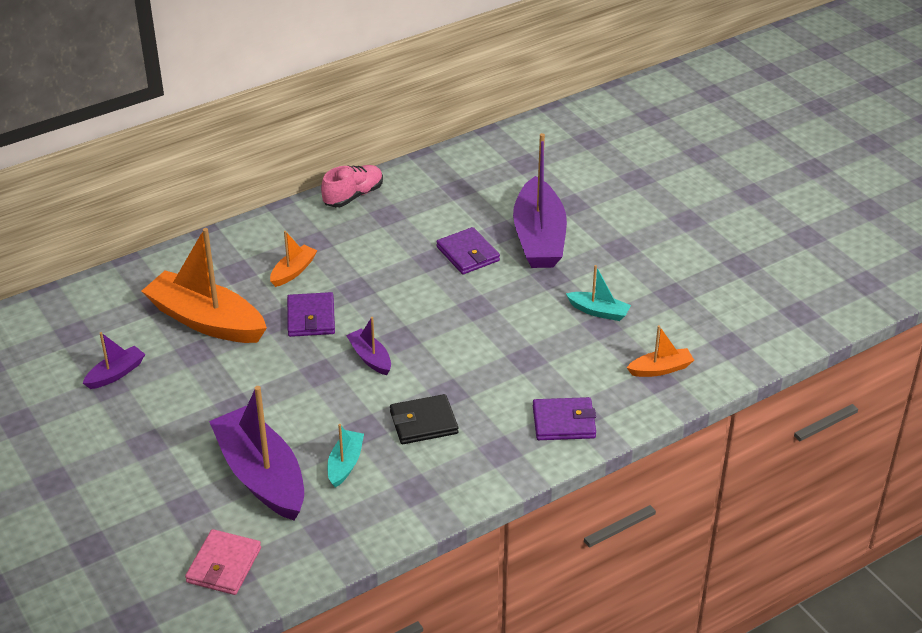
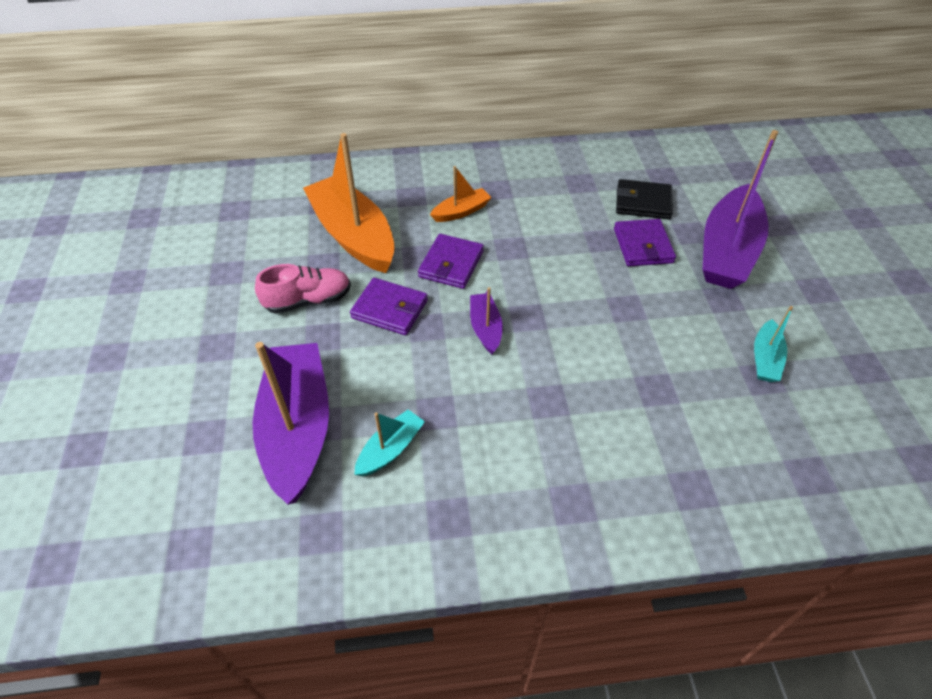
camera: 25 degrees right, 10 degrees up
(116, 374) = (241, 262): purple boat -> none
(224, 565) = (188, 531): pink wallet -> none
(353, 196) = (557, 156): pink shoe -> pink shoe (308, 300)
(423, 422) = (502, 429): black wallet -> black wallet (643, 202)
(564, 422) = (668, 493): purple wallet -> purple wallet (390, 309)
(599, 311) = (765, 359): turquoise boat -> turquoise boat turned 60 degrees clockwise
(660, 369) = (819, 463): orange boat -> none

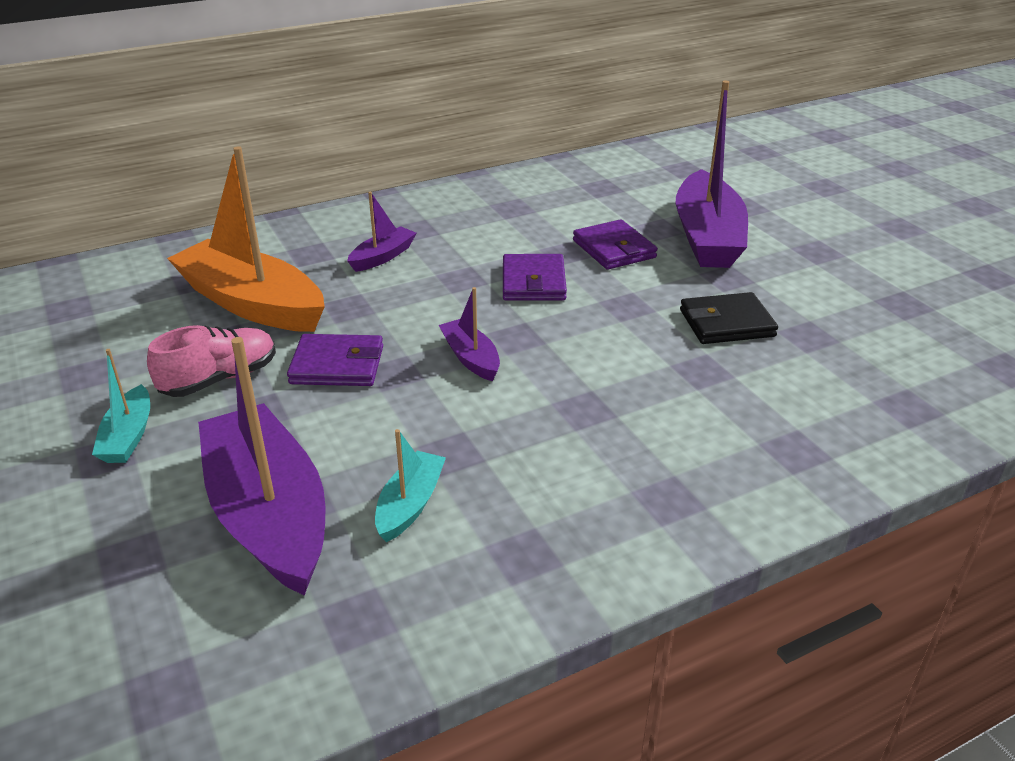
camera: 20 degrees left, 15 degrees down
(451, 264) = (395, 307): purple wallet -> purple wallet (533, 282)
(461, 211) = (383, 257): orange boat -> purple boat
(643, 202) = (592, 213): black wallet -> black wallet (726, 323)
(765, 359) = (801, 319): turquoise boat -> turquoise boat (128, 436)

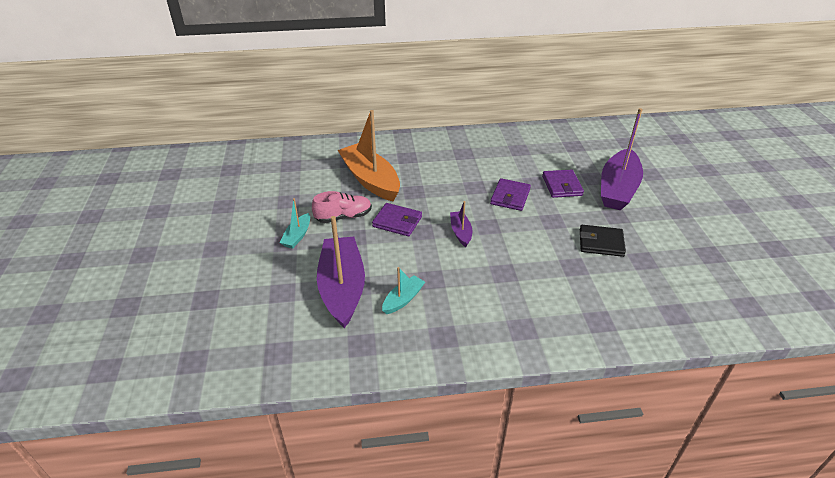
camera: 20 degrees right, 5 degrees up
(383, 257) = (441, 166): purple boat -> none

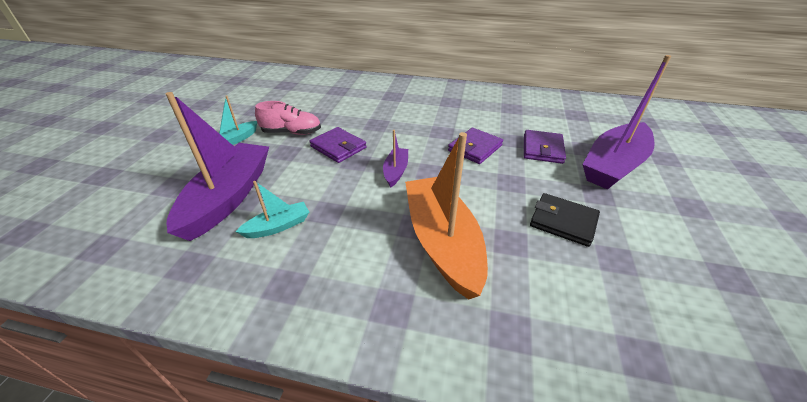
camera: 20 degrees right, 0 degrees up
(370, 180) = (343, 107): orange boat -> orange boat (442, 242)

